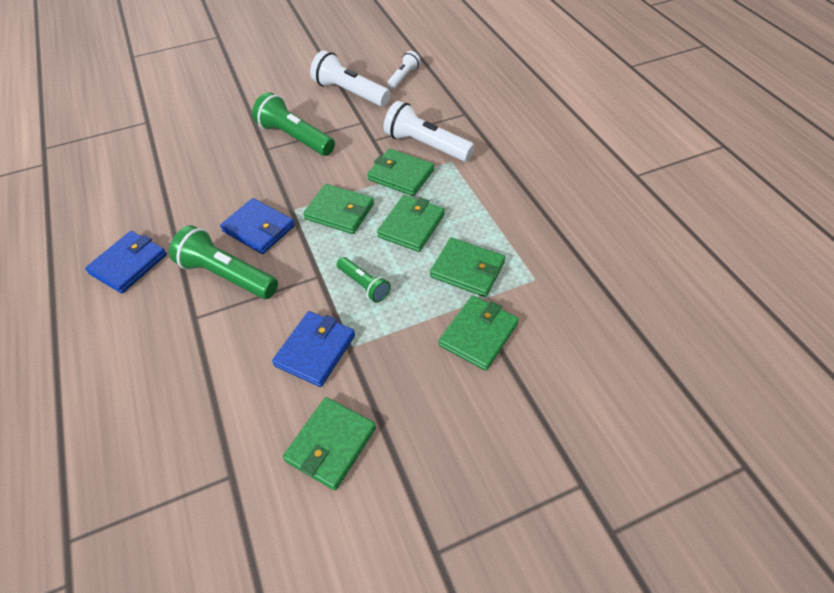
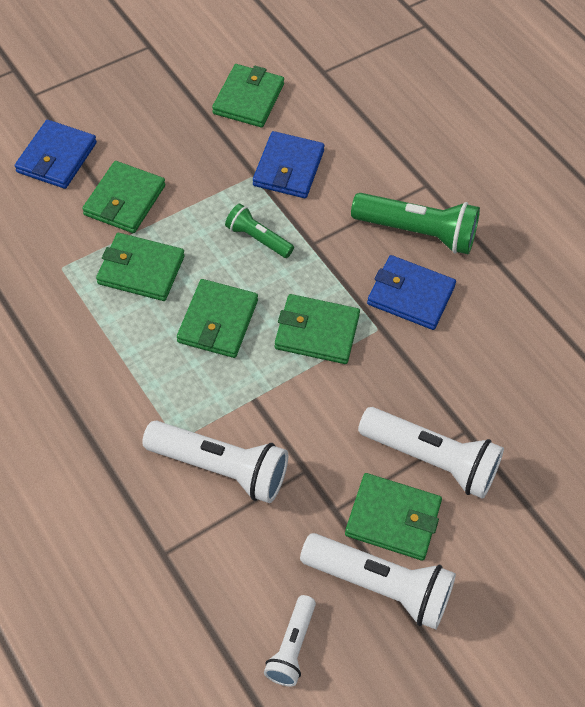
camera: 165 degrees right, 5 degrees up
(129, 264) = (538, 233): blue wallet -> blue wallet (57, 157)
(295, 138) = (431, 460): green flashlight -> white flashlight
(401, 175) = (248, 404): green wallet -> green wallet (393, 519)

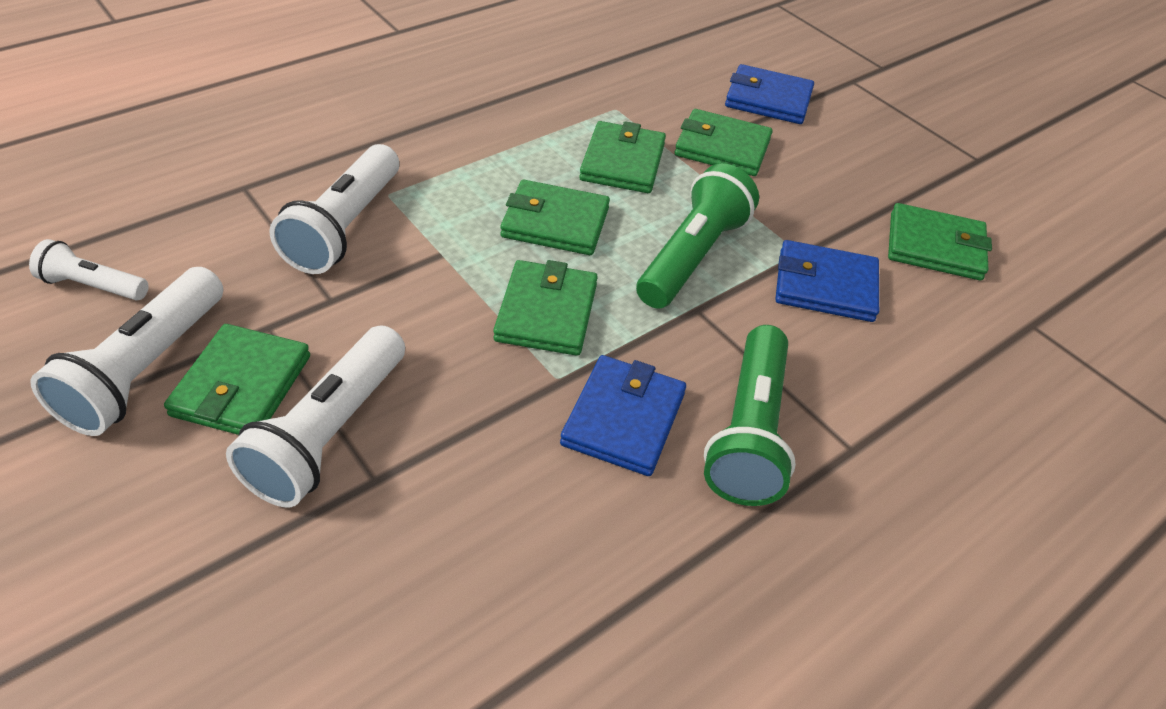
camera: 85 degrees right, 10 degrees down
(258, 239) = (692, 256): green flashlight -> green flashlight, size x1.76

